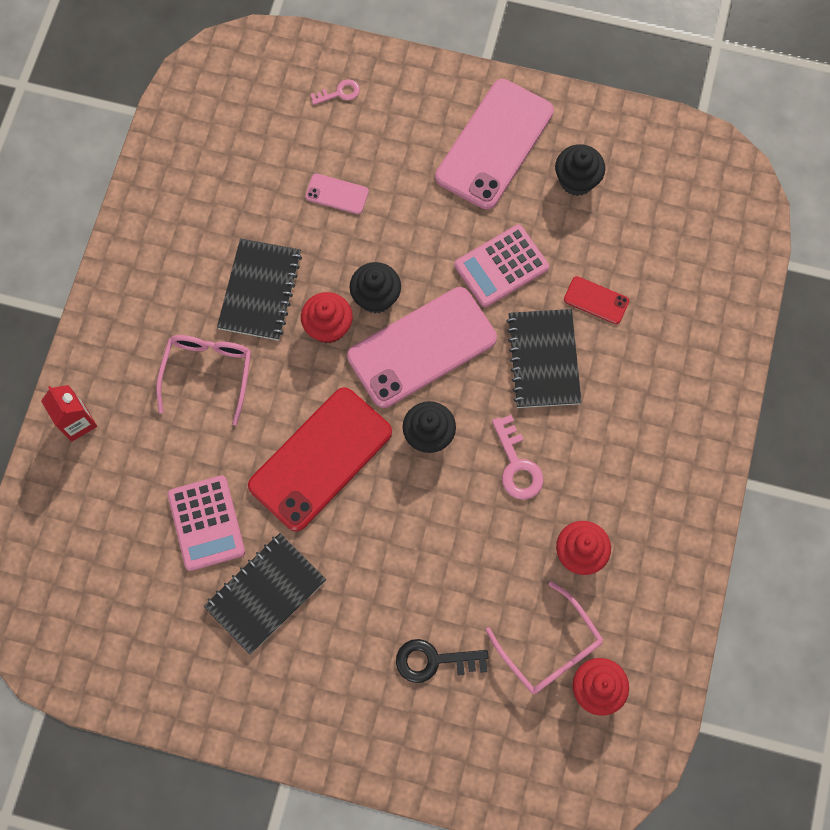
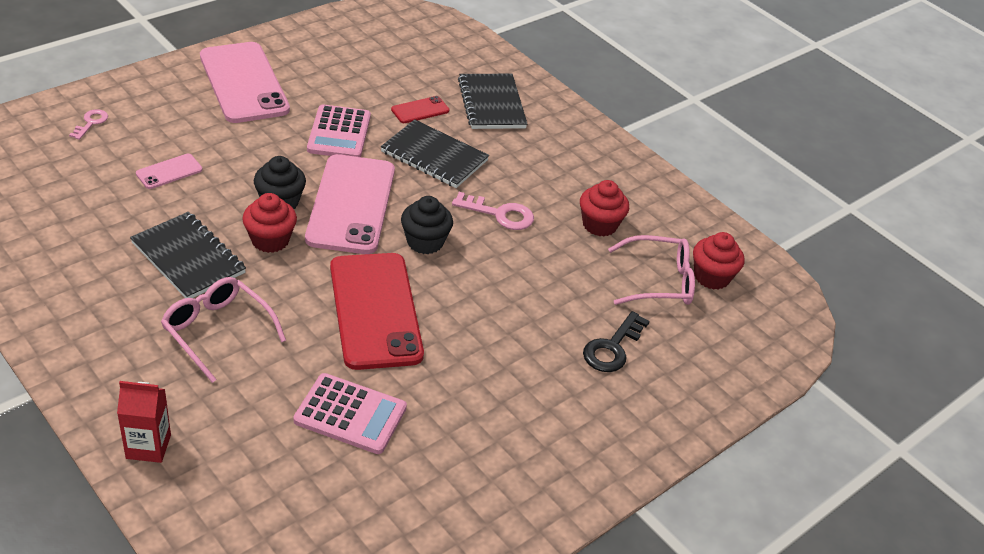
camera: 60 degrees left, 30 degrees down
(265, 594) = (456, 414): black notebook -> black notebook (491, 103)
(576, 180) = (322, 68): black cupcake -> none

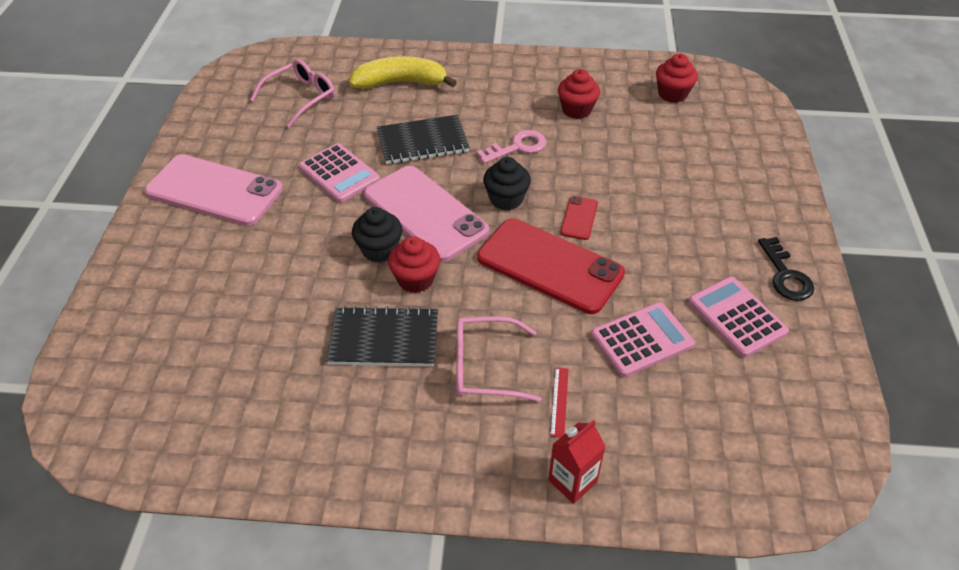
camera: 40 degrees left, 5 degrees up
(91, 123) = (144, 310): pink key -> none
(169, 172) = (268, 294): pink phone -> none
(225, 395) = (559, 401): none -> red ruler
(420, 110) = (365, 119): red phone -> red phone (579, 218)
(450, 468) = (737, 317): none -> pink calculator
(491, 103) = (401, 83): black notebook -> yellow banana
(613, 347) = (694, 174): black key -> black key (785, 275)
(659, 281) = (654, 117): pink glasses -> pink glasses (301, 98)

